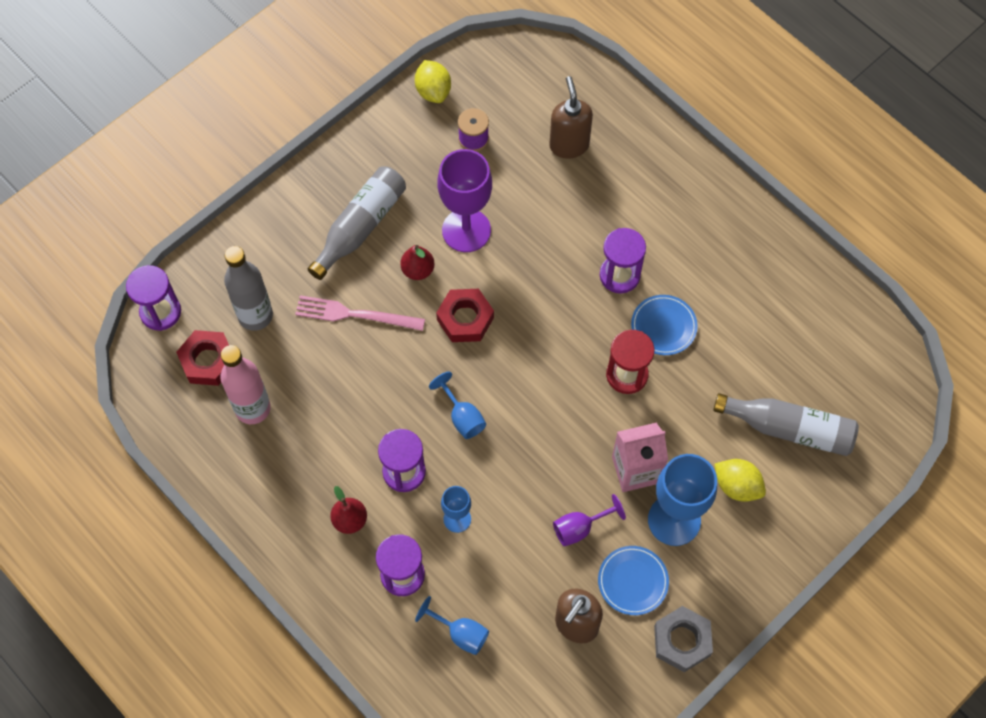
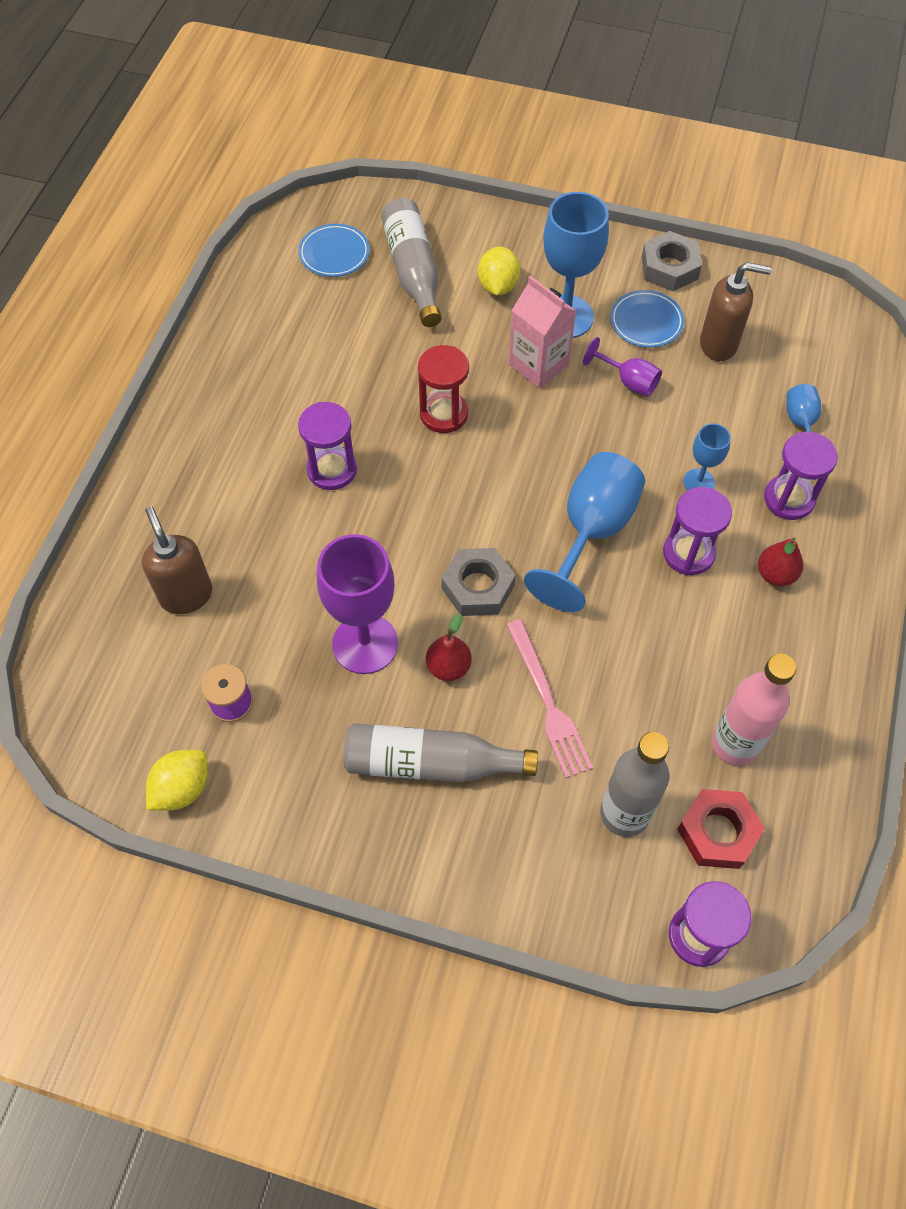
camera: 120 degrees left, 5 degrees down
(462, 417) = (591, 531): blue goblet -> blue goblet, size x1.91
(465, 319) = (478, 587): red nut -> grey nut
(569, 145) = (186, 595): brown soap dispenser -> brown soap dispenser turned 105 degrees clockwise
(663, 326) = (368, 407): blue plate -> blue plate (334, 253)

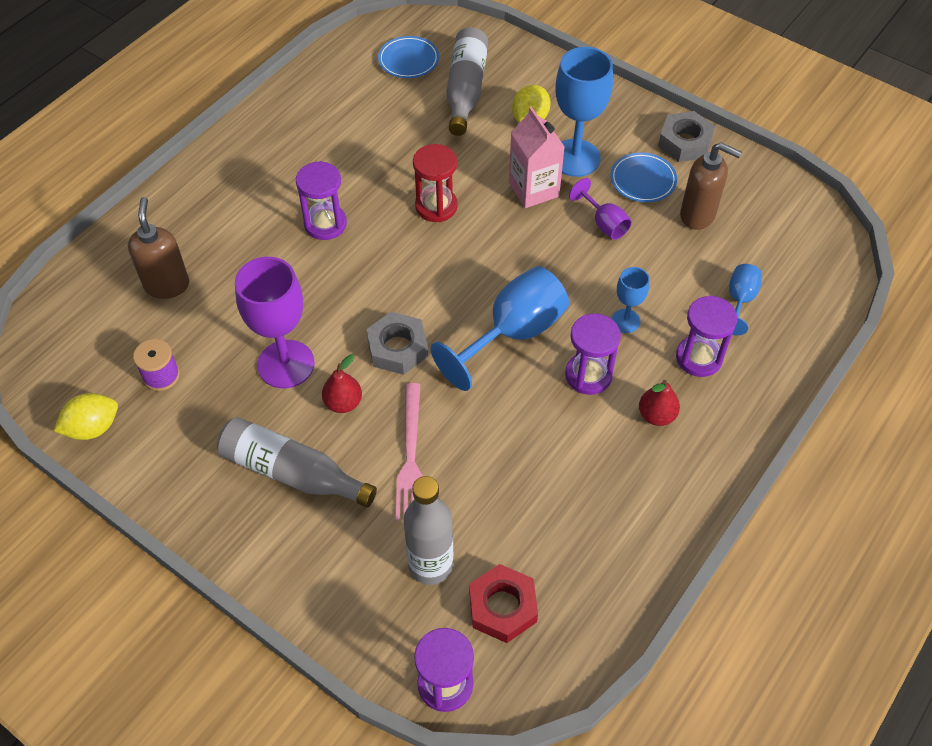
camera: 20 degrees right, 5 degrees down
(735, 744) = (552, 541): pink bottle -> none

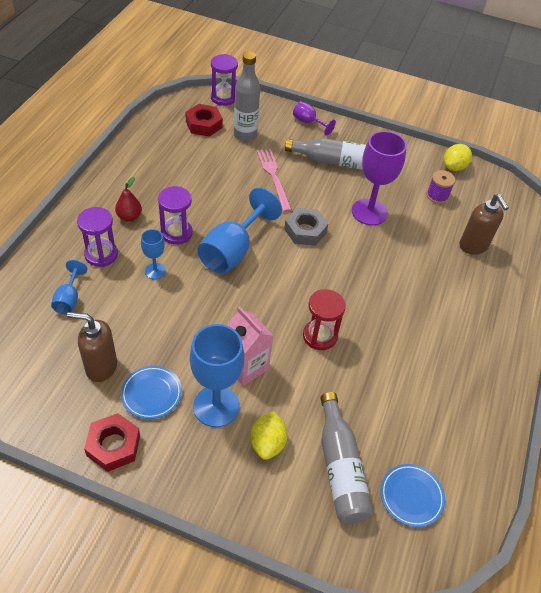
camera: 160 degrees right, 5 degrees down
(325, 224) = (396, 306): purple hourglass -> none
(343, 403) = (324, 197): red pear -> none
(604, 223) = (180, 345): purple goblet -> purple goblet (308, 122)
(685, 142) = (113, 445): grey nut -> red nut

